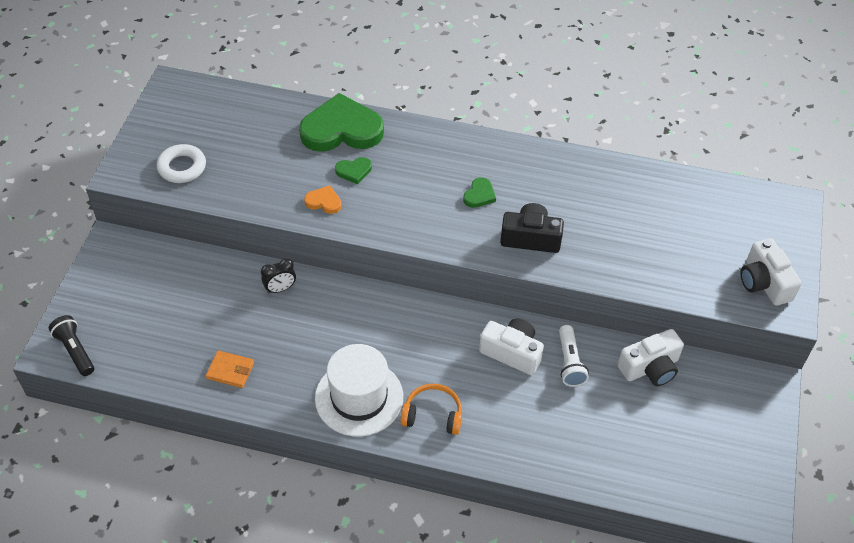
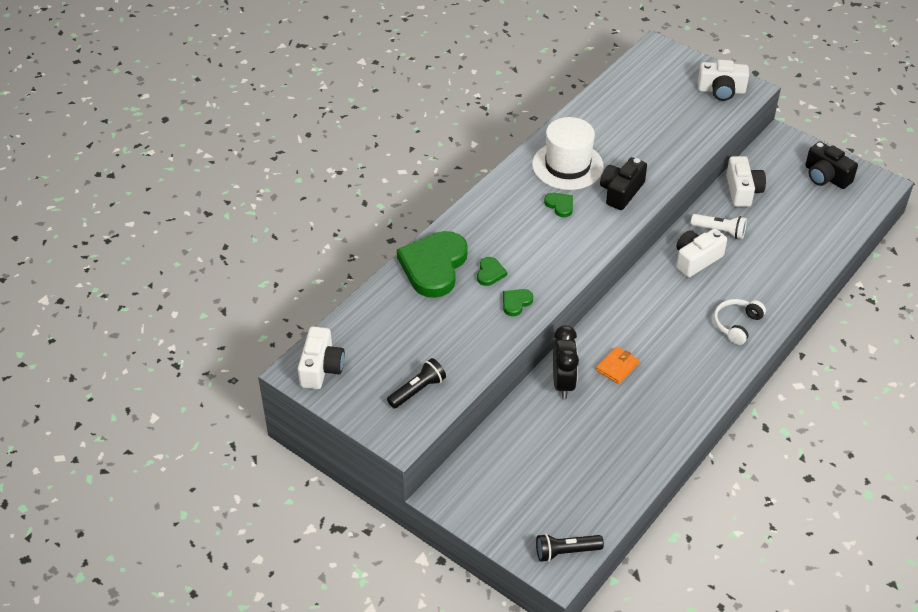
camera: 65 degrees left, 5 degrees down
(182, 98) = (321, 368): none -> white camera
(182, 167) = (417, 390): white ring -> black flashlight
(230, 371) = (639, 441): orange wallet -> orange wallet (617, 367)
(280, 289) = (563, 383): black clock -> black clock, size x1.65
(324, 202) = (516, 303): orange heart -> green heart
(359, 397) = (702, 364): white hat -> white hat (567, 165)
(433, 415) = (736, 324): orange headphones -> white headphones
(732, 447) = (826, 176): none -> black camera

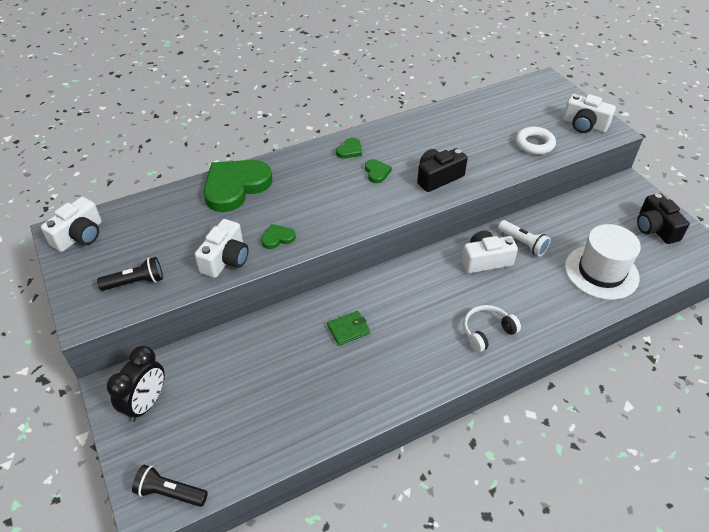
camera: 25 degrees right, 0 degrees up
(490, 273) = (276, 207): green heart -> green heart (349, 150)
(563, 383) = (290, 326): black clock -> black clock (146, 403)
(567, 165) = (406, 144): white hat -> white hat (601, 272)
(617, 367) = (348, 329): orange wallet -> green wallet
(687, 127) = (534, 144): none -> white ring
(742, 191) = (566, 216): white camera -> white camera (226, 259)

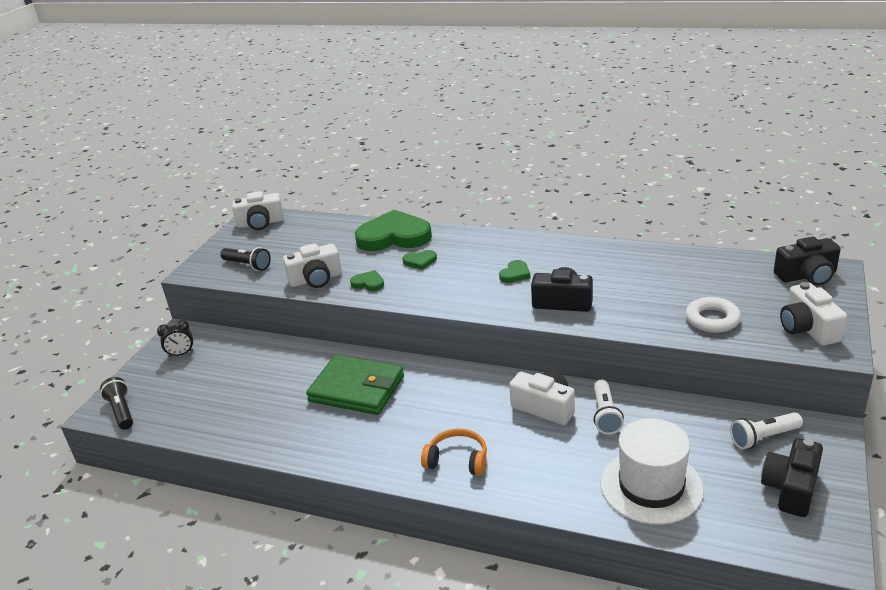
camera: 50 degrees right, 15 degrees down
(146, 403) = (181, 354): black clock -> black clock, size x0.60
(348, 329) = (357, 389): green wallet -> green wallet, size x2.09
(349, 150) = (519, 248): green heart -> green heart (420, 261)
(487, 332) = (457, 460): white headphones -> orange headphones
(540, 90) = (807, 276): none -> black camera
(609, 207) = (763, 438): none -> white flashlight

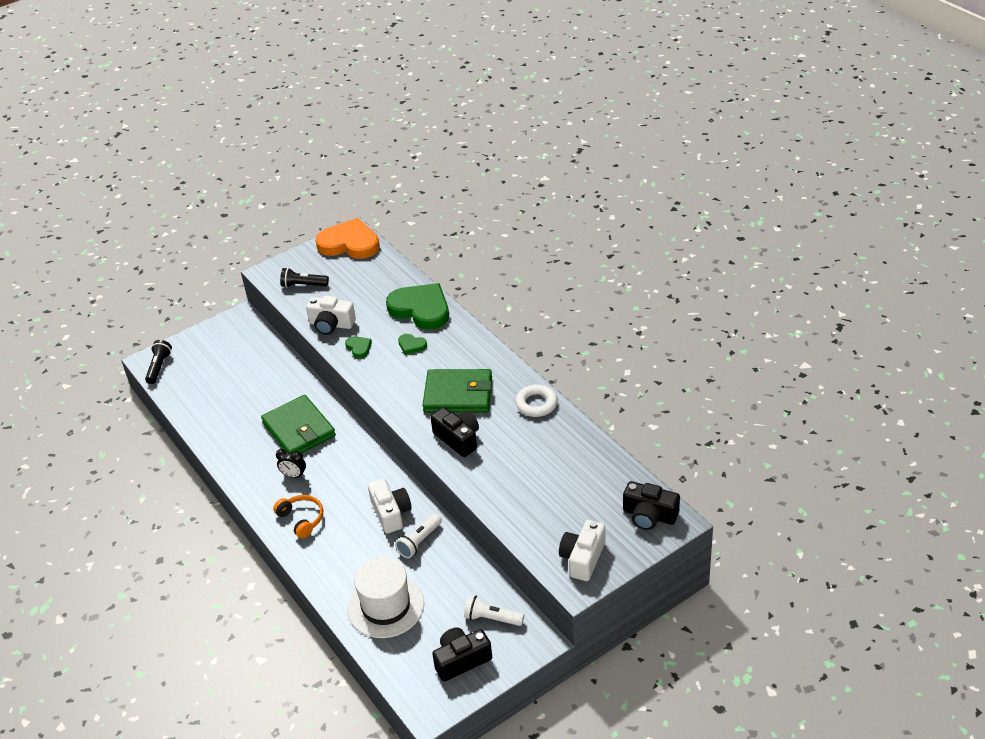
camera: 35 degrees right, 10 degrees up
(181, 354) = (226, 337): black clock -> black clock (294, 475)
(248, 265) = (303, 285): black flashlight -> black flashlight turned 120 degrees clockwise
(260, 223) = (349, 243): white camera -> orange heart
(515, 274) = (458, 394): green heart -> green wallet
(712, 319) = (532, 512): white ring -> white ring (536, 404)

